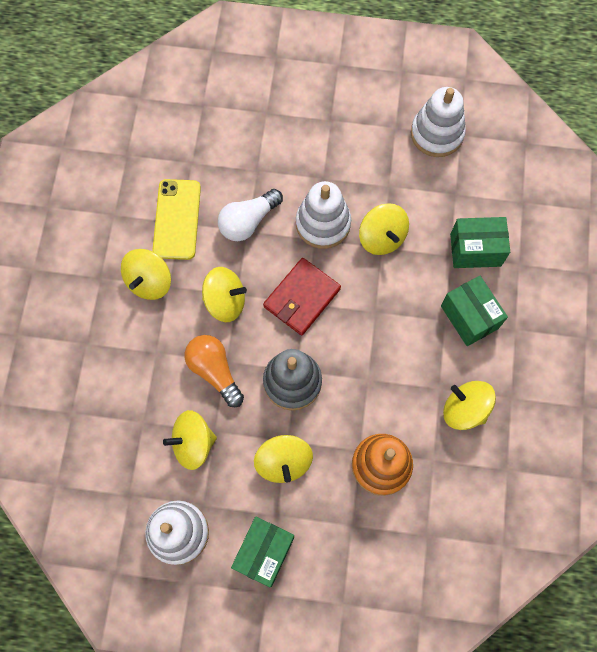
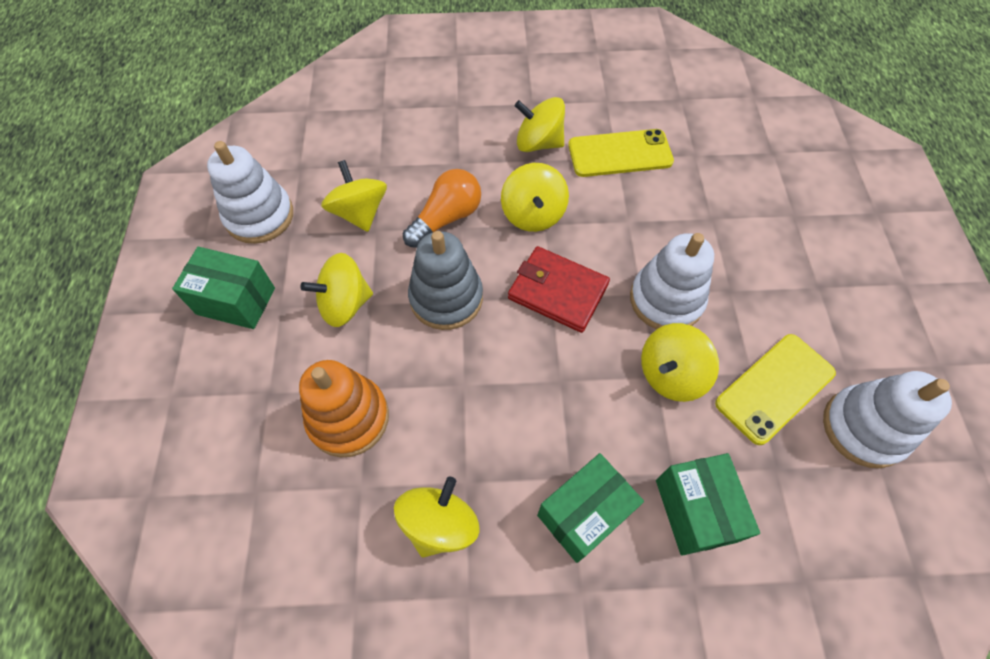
camera: 80 degrees right, 10 degrees down
(248, 221) = (641, 220): white light bulb -> none
(402, 176) = (774, 388): none -> yellow phone

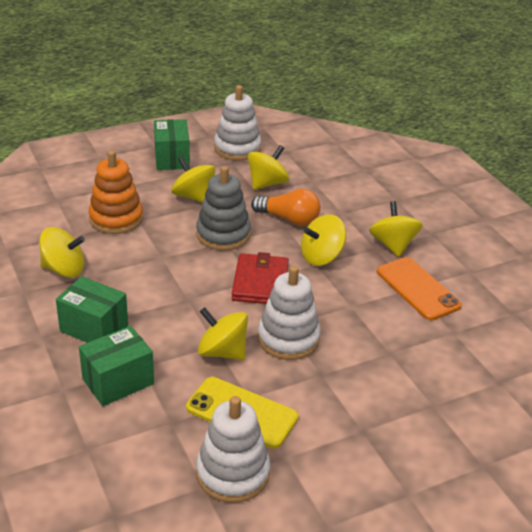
camera: 65 degrees right, 25 degrees down
(620, 153) = (417, 289): yellow phone -> orange phone

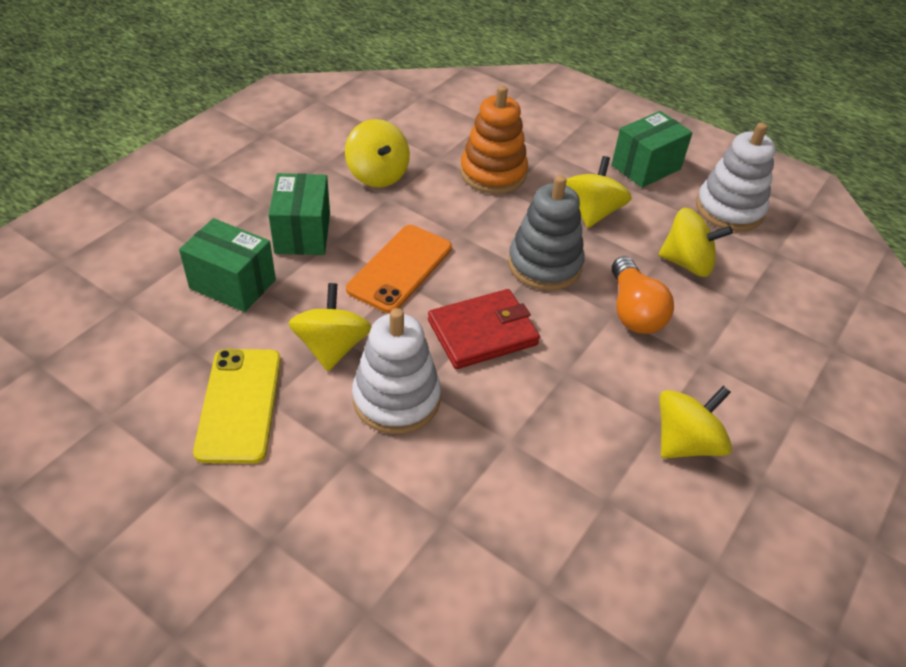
camera: 60 degrees right, 10 degrees up
(233, 473) = (137, 434): white stacking toy -> none
(321, 257) = (585, 372): yellow spinning top -> none
(417, 289) = (610, 507): orange phone -> orange phone (400, 268)

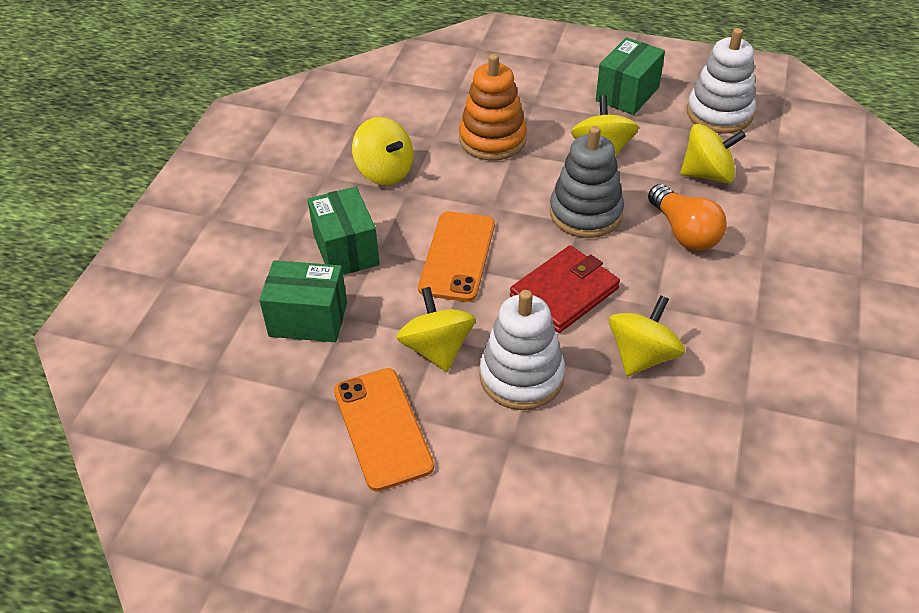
camera: 15 degrees left, 0 degrees up
(239, 404) = (382, 428): yellow phone -> orange phone
(685, 442) = (784, 333): yellow spinning top -> yellow spinning top (642, 356)

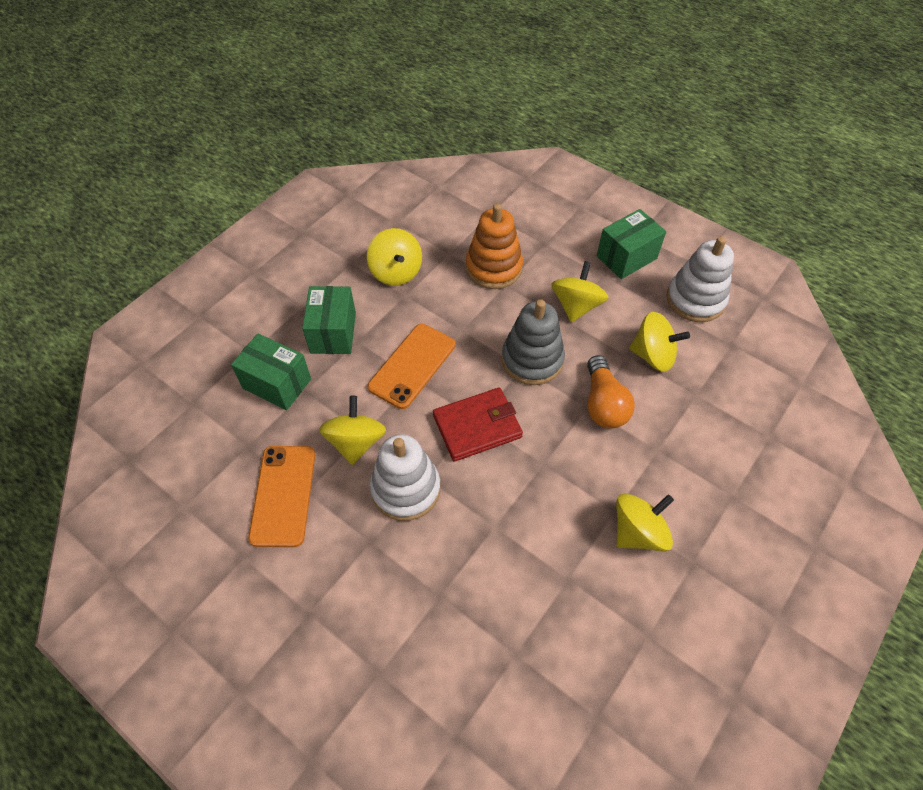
camera: 20 degrees right, 10 degrees up
(642, 356) = (508, 505): yellow spinning top -> yellow spinning top (638, 532)

